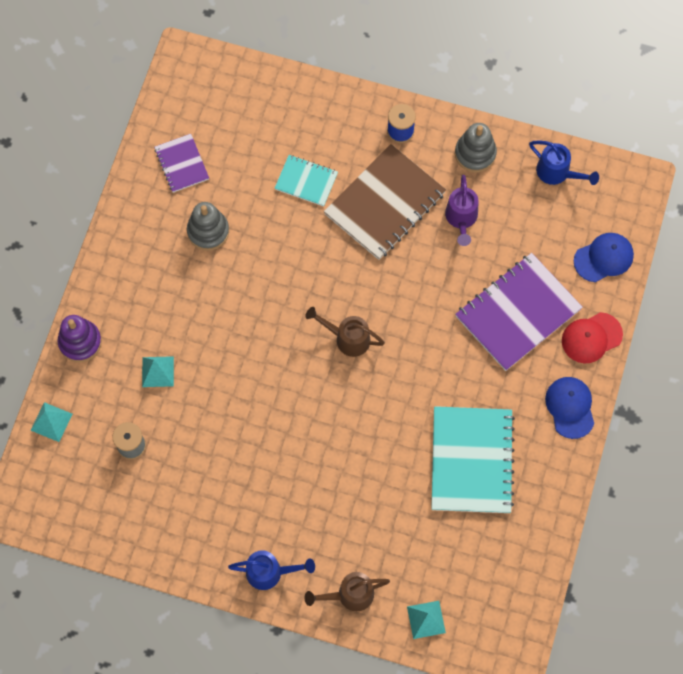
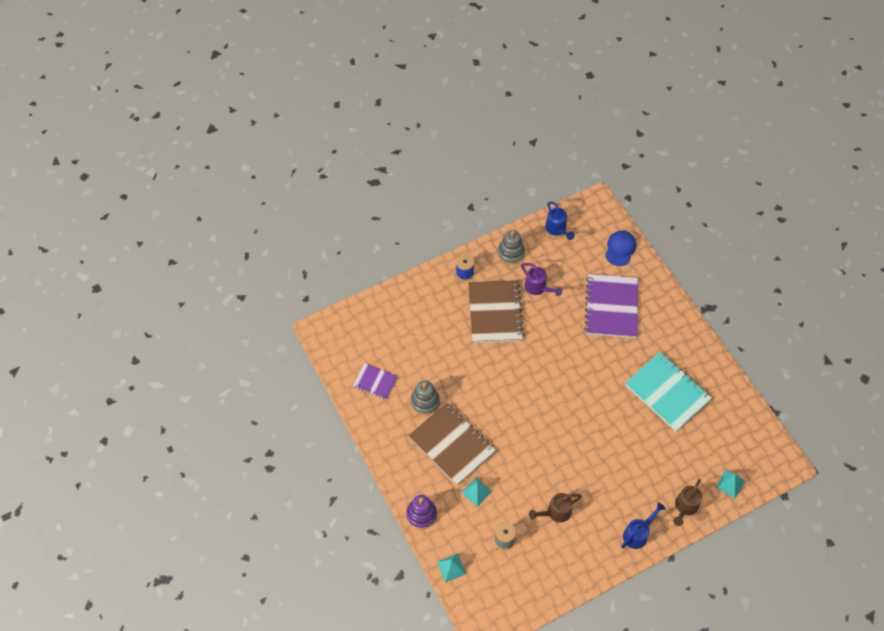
camera: 45 degrees left, 10 degrees down
(186, 300) = (452, 444): none -> brown notebook
(306, 181) = (446, 335): turquoise notebook -> none
(347, 338) = (549, 390): brown watering can -> brown watering can (555, 512)
(557, 173) = (557, 229): blue watering can -> blue watering can turned 75 degrees clockwise
(570, 407) = (681, 328): blue cap -> none
(591, 338) = (655, 288): red cap -> none

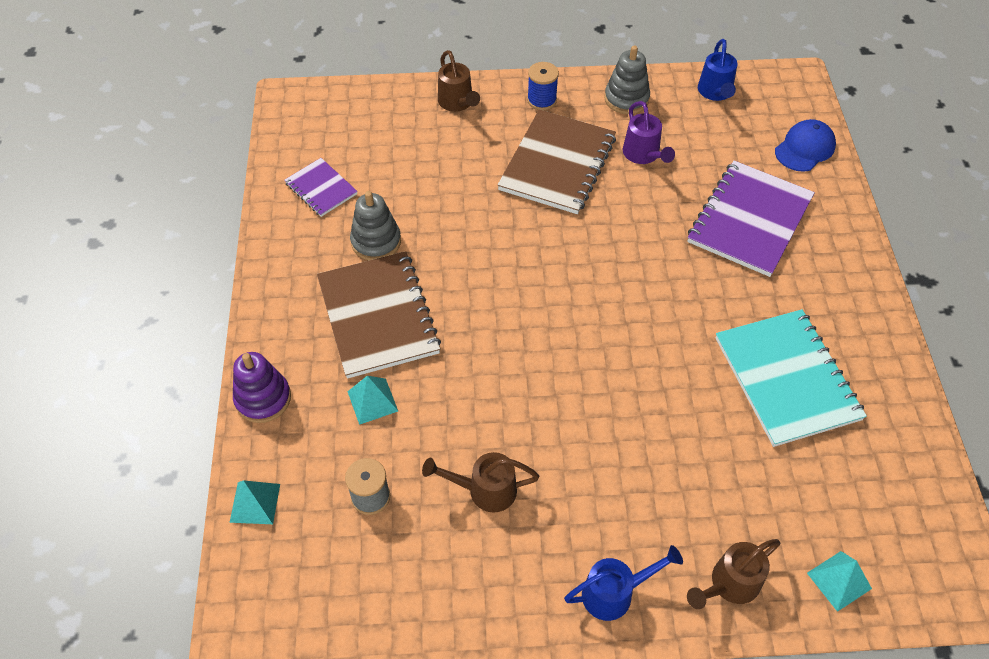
camera: 25 degrees right, 5 degrees down
(418, 294) = (457, 103): none -> brown watering can

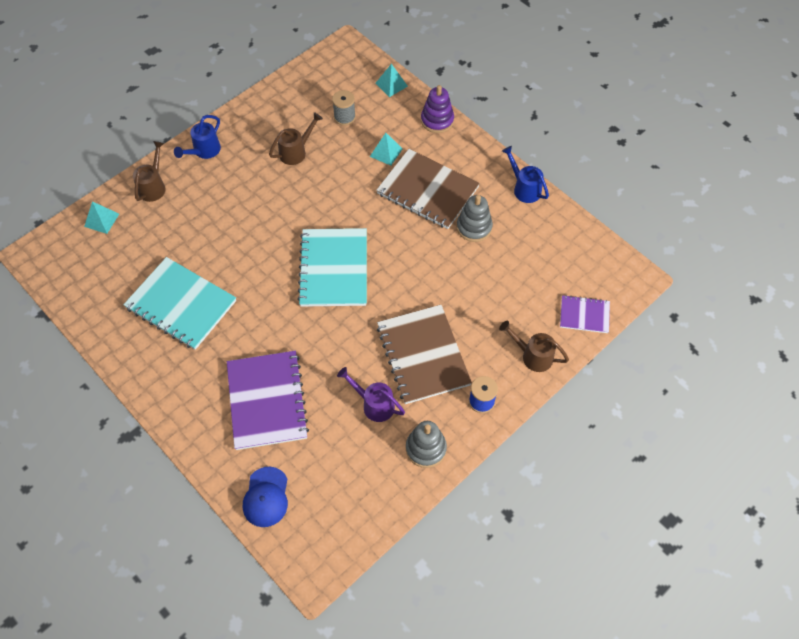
camera: 140 degrees right, 5 degrees up
(321, 188) = (541, 236): purple notebook -> purple notebook (584, 315)
(572, 301) = (333, 269): none -> turquoise notebook
(715, 92) = (367, 506): blue watering can -> blue watering can (524, 188)

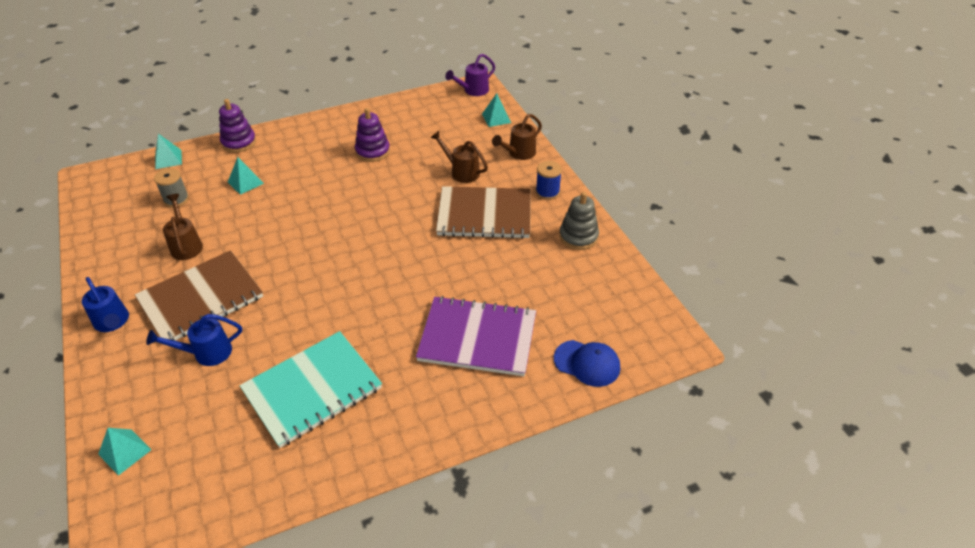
camera: 70 degrees left, 15 degrees down
(153, 186) = (120, 383): brown watering can -> brown watering can (461, 172)
(333, 269) = (353, 251): turquoise notebook -> none
(374, 404) = (519, 259): purple watering can -> purple watering can (473, 90)
(427, 190) = (312, 168): brown notebook -> brown notebook (201, 299)
(474, 227) = (372, 151): grey stacking toy -> purple stacking toy
(524, 188) = (355, 114): blue watering can -> blue watering can (207, 353)
(584, 315) = (496, 118): purple notebook -> turquoise pyramid

